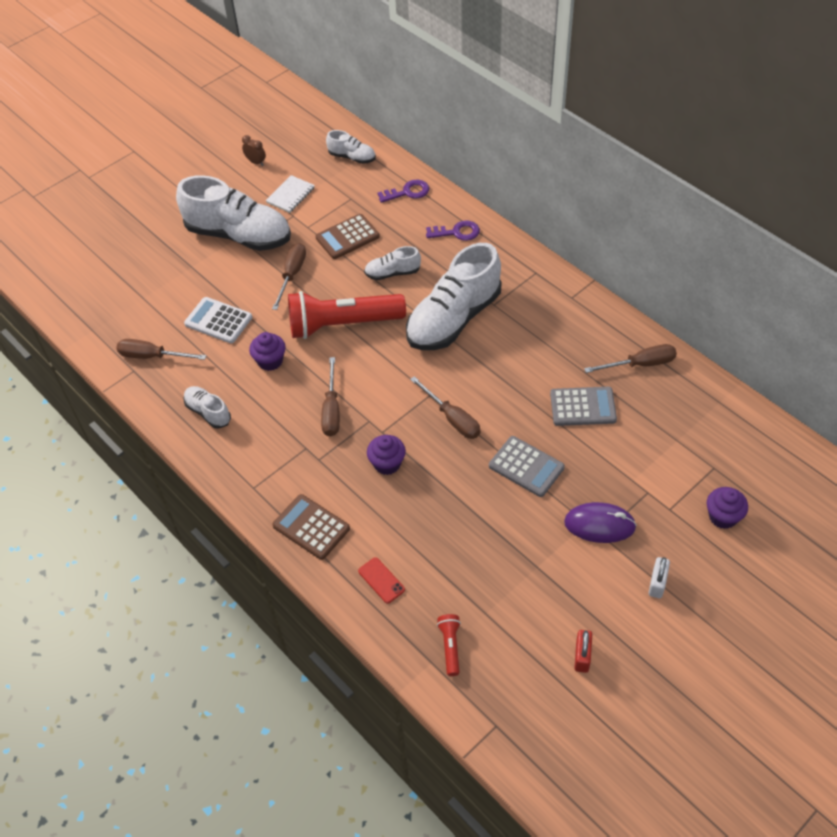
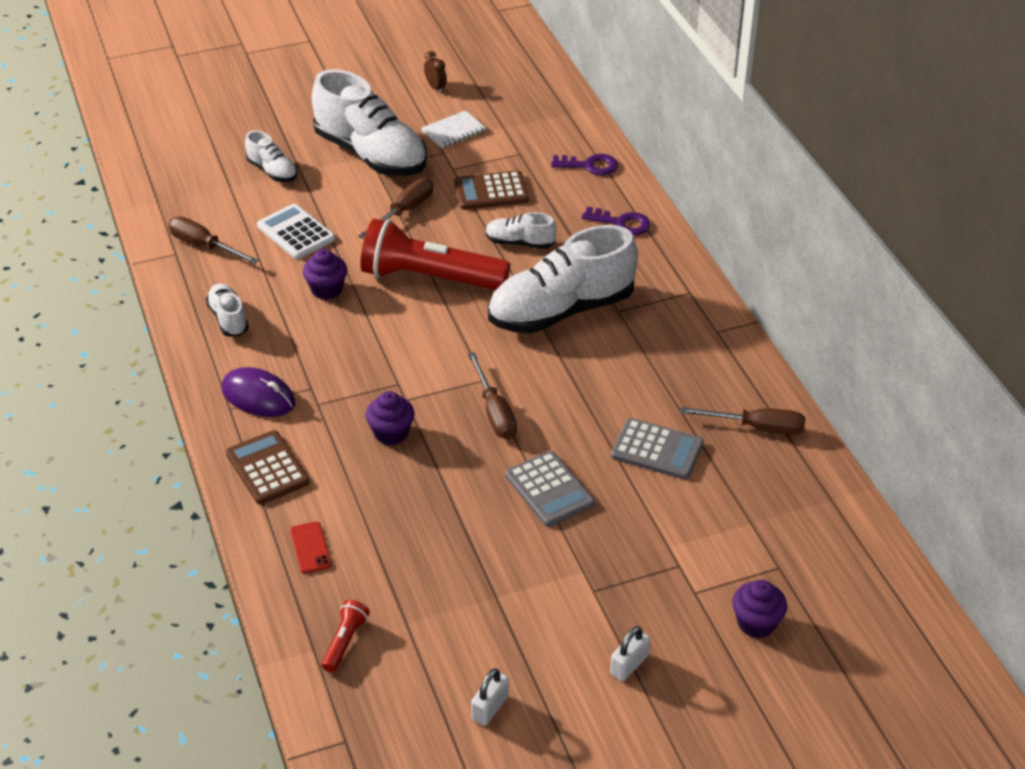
camera: 20 degrees right, 10 degrees down
(331, 410) = (363, 359): brown screwdriver -> none
(352, 157) = (547, 112): white shoe -> white shoe (272, 171)
(582, 656) = (490, 708): red padlock -> white padlock
(599, 525) = (598, 579): purple mouse -> purple mouse (258, 396)

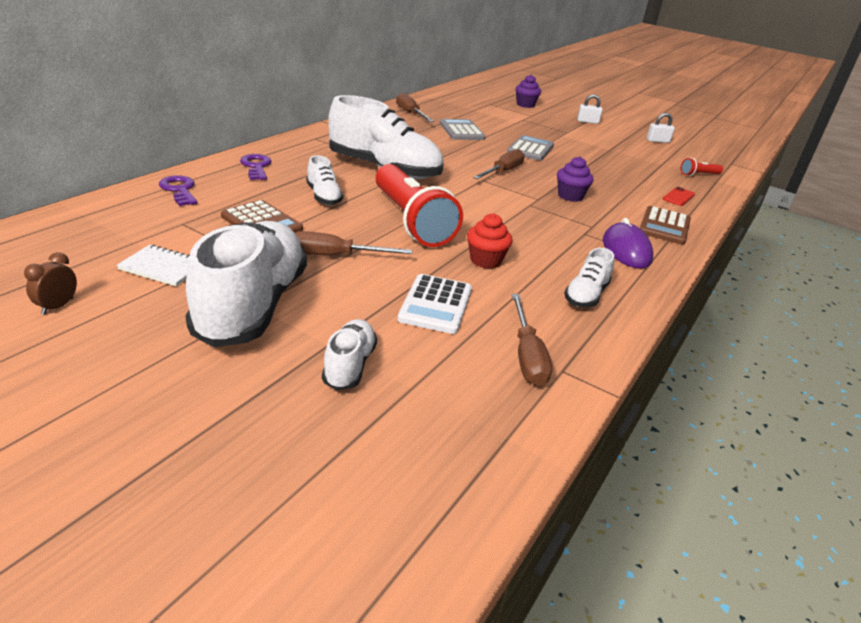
camera: 130 degrees left, 10 degrees down
(326, 289) = (485, 260): purple cupcake -> red cupcake

